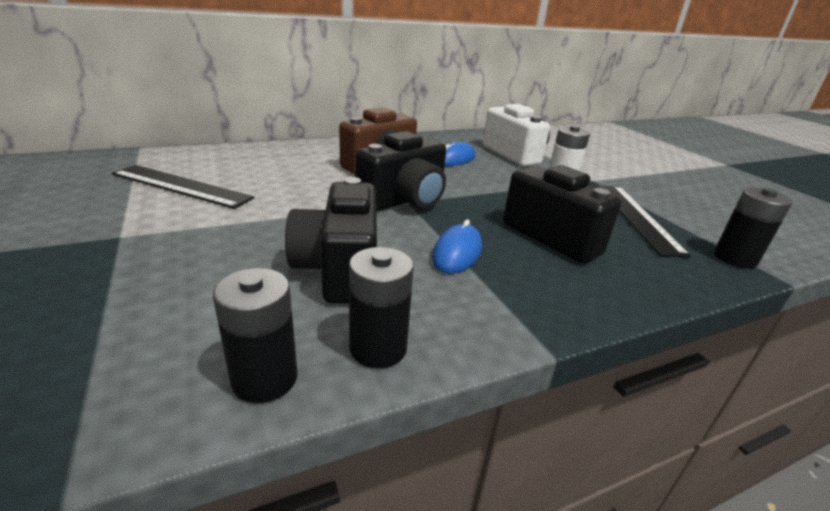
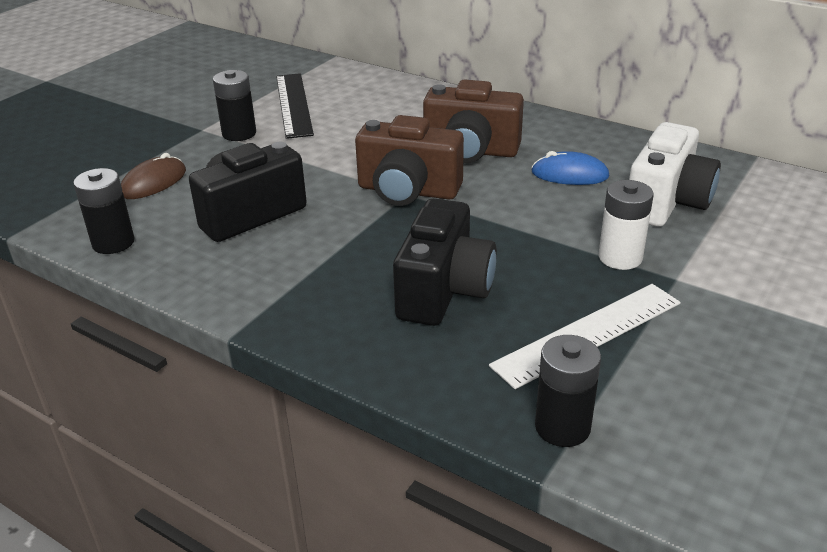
camera: 60 degrees right, 5 degrees up
(173, 301) = (153, 183): none -> brown mouse
(378, 348) = (171, 265): black battery -> black battery (239, 133)
(405, 200) = (408, 191): black camera -> brown camera
(457, 253) = (337, 250): blue mouse -> none
(636, 217) = (588, 333): black ruler -> white ruler

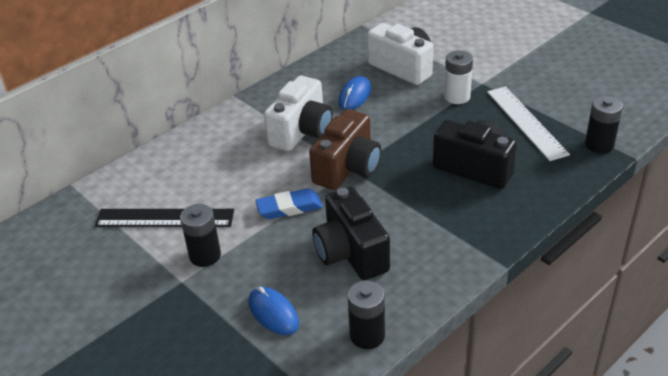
camera: 75 degrees left, 5 degrees up
(153, 183) = (273, 313): brown mouse -> blue mouse
(323, 165) = (289, 208): none -> blue eraser
(470, 151) = (302, 131): brown camera -> white camera

